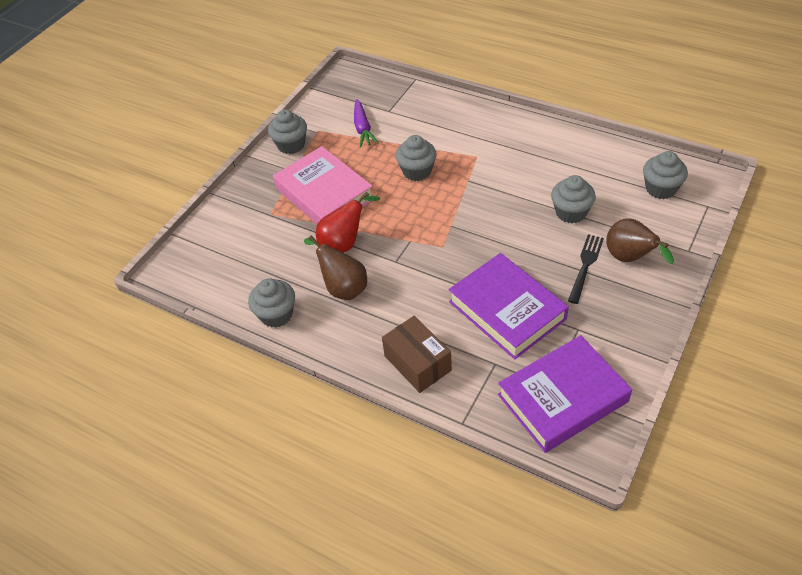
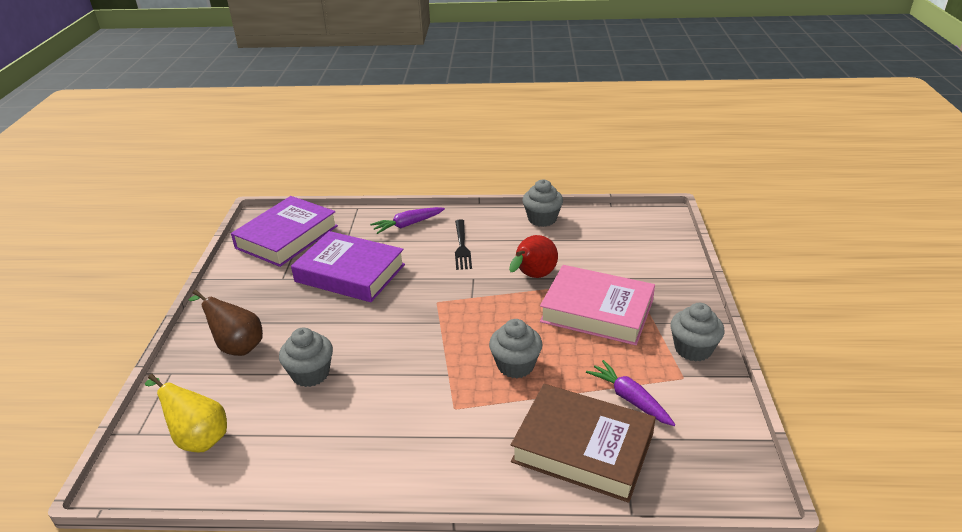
camera: 150 degrees right, 15 degrees down
(343, 288) = (504, 248): brown pear -> none
(414, 112) = (583, 448): none -> brown book
(417, 363) = (408, 225): brown box -> purple carrot
(585, 266) = (284, 326): black fork -> black fork (461, 246)
(660, 189) = (198, 438): grey cupcake -> yellow pear

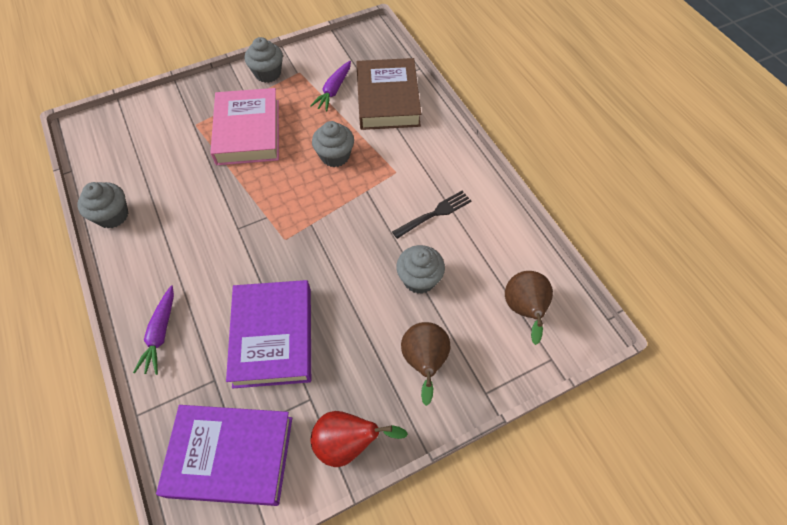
camera: 120 degrees left, 25 degrees up
(198, 438) = (524, 310): yellow pear -> brown pear
(408, 225) = (160, 333): purple carrot -> purple carrot turned 60 degrees clockwise
(461, 246) = (187, 261): black fork -> black fork (434, 214)
(533, 277) = (218, 186): red pear -> red pear (348, 443)

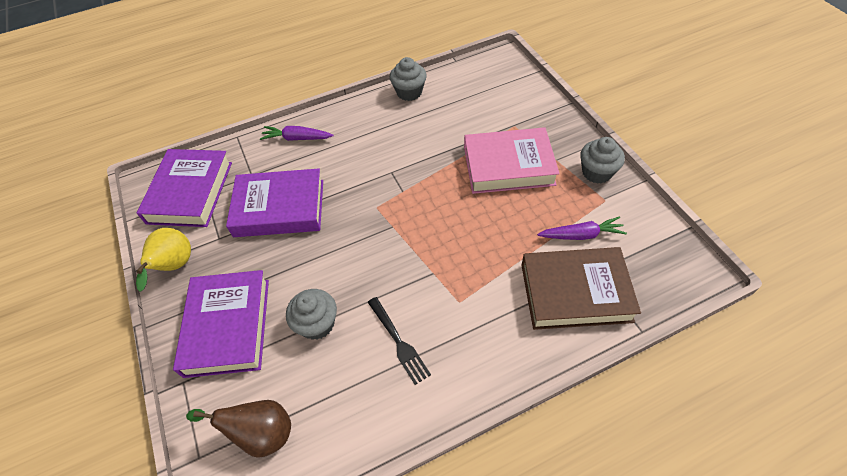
camera: 95 degrees right, 5 degrees down
(333, 90) = (581, 235): purple carrot -> purple carrot turned 150 degrees clockwise
(335, 156) = (480, 241): grey cupcake -> none
(348, 443) = (174, 266): red pear -> yellow pear
(424, 362) = (227, 326): brown pear -> purple book

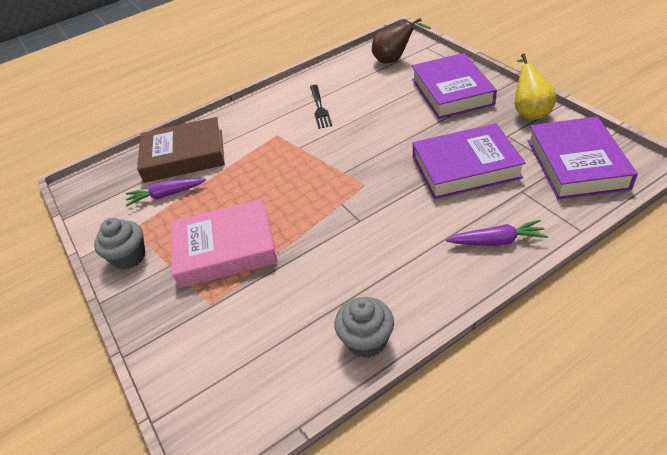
camera: 175 degrees right, 10 degrees down
(317, 324) = (383, 105): grey cupcake -> none
(398, 341) = (319, 108): black fork -> black fork turned 150 degrees counterclockwise

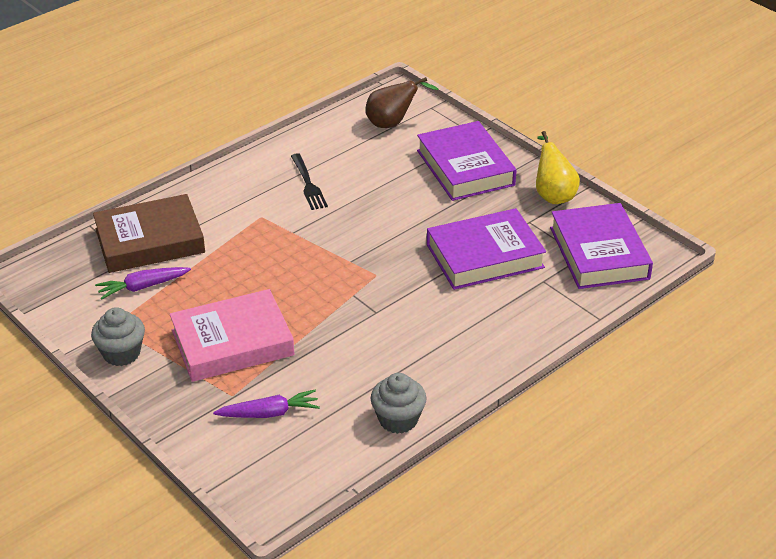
camera: 15 degrees left, 5 degrees down
(496, 241) = (518, 329): purple carrot -> purple carrot (269, 413)

